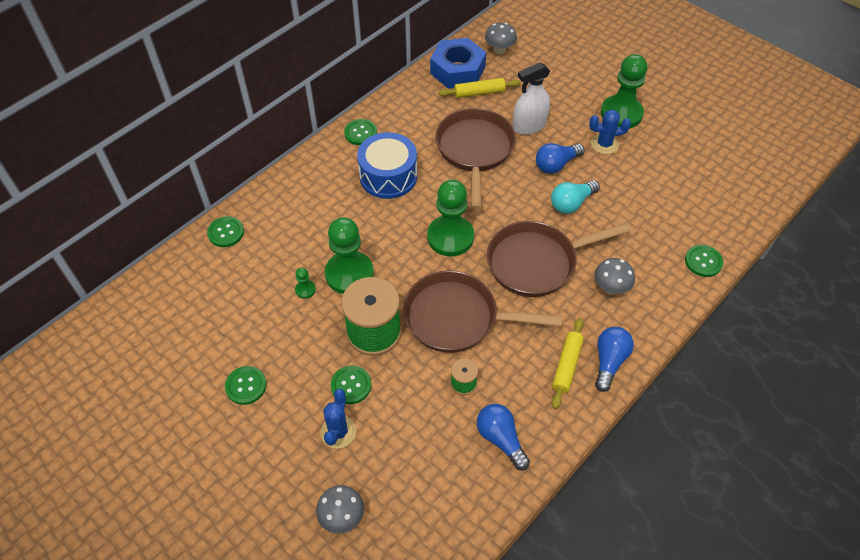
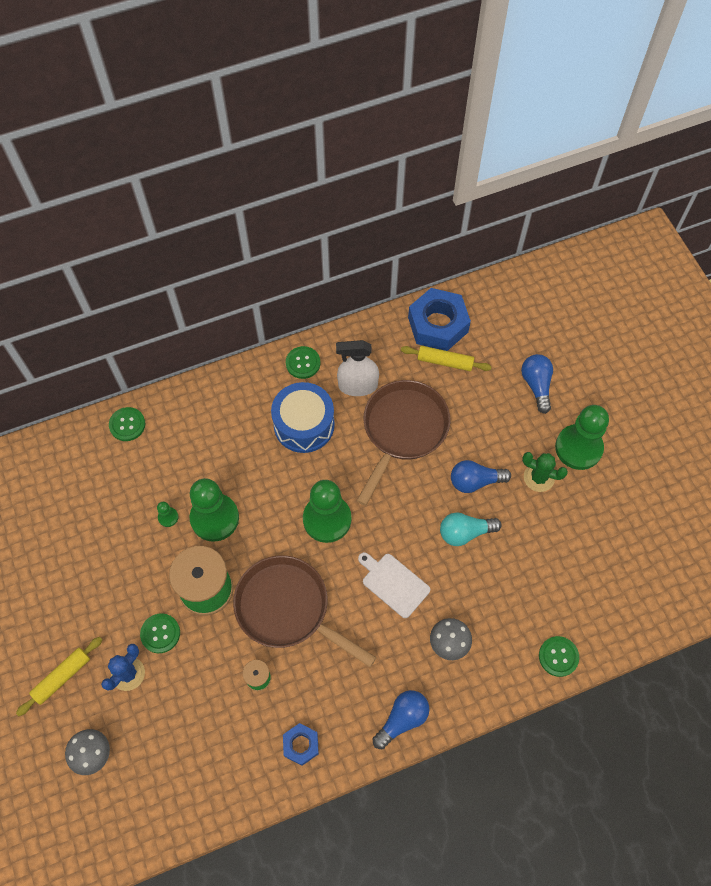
camera: 25 degrees right, 10 degrees up
(246, 386) = (73, 592): green button -> none
(499, 50) = (495, 316): grey mushroom -> none
(500, 439) = (261, 748): blue light bulb -> blue light bulb (536, 385)
(529, 126) = (473, 423): white spray bottle -> white spray bottle (357, 385)
(534, 420) = (301, 745): none -> blue nut
(537, 262) = (394, 583): brown pan -> white cutting board
(567, 365) = (360, 705): yellow rolling pin -> yellow rolling pin (62, 677)
(604, 144) = (539, 477): blue cactus -> green cactus

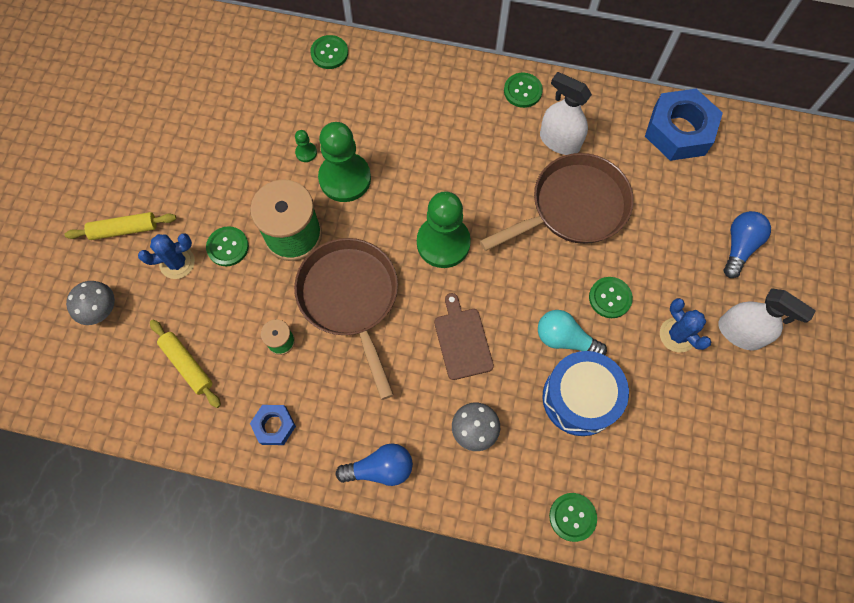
camera: 35 degrees right, 5 degrees up
(304, 425) = (483, 146): blue drum -> blue drum (580, 398)
(394, 583) = (462, 340): white cutting board -> brown cutting board
(445, 362) = (661, 169): yellow rolling pin -> yellow rolling pin (187, 365)
(475, 481) = (610, 298): blue light bulb -> green button
(539, 477) = (677, 335): green cactus -> blue cactus
(578, 448) = (740, 333): green pawn -> white spray bottle

